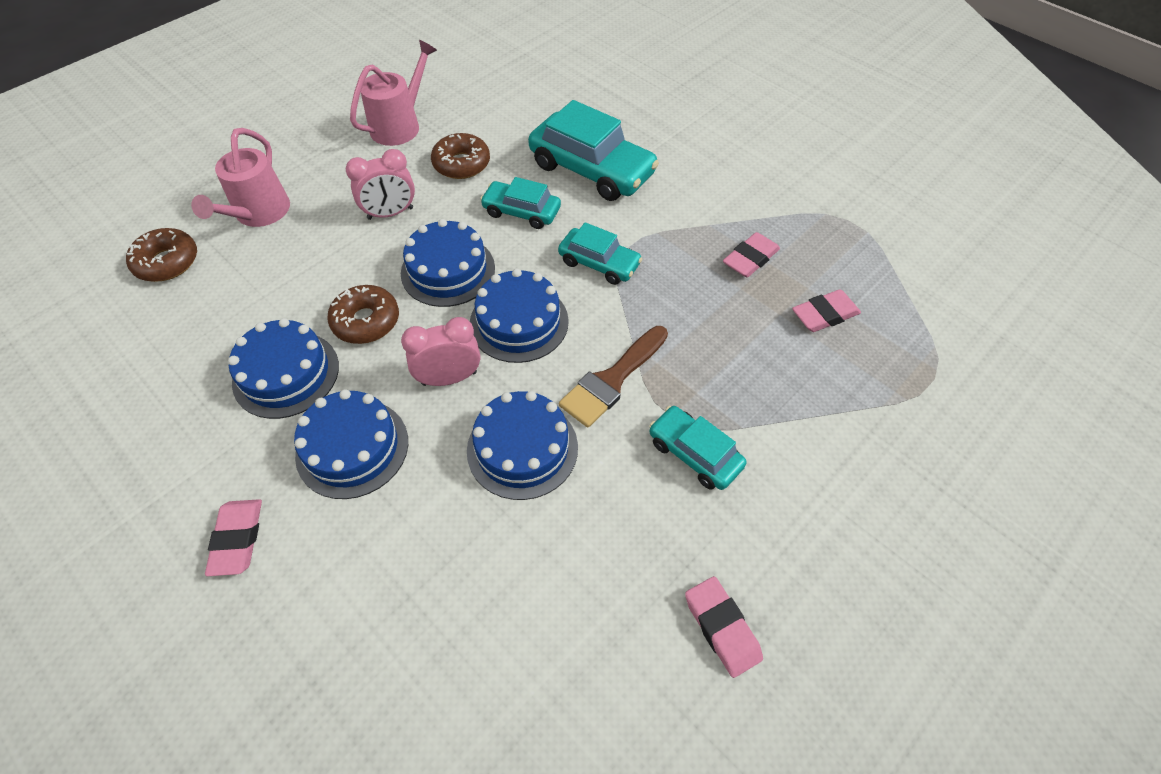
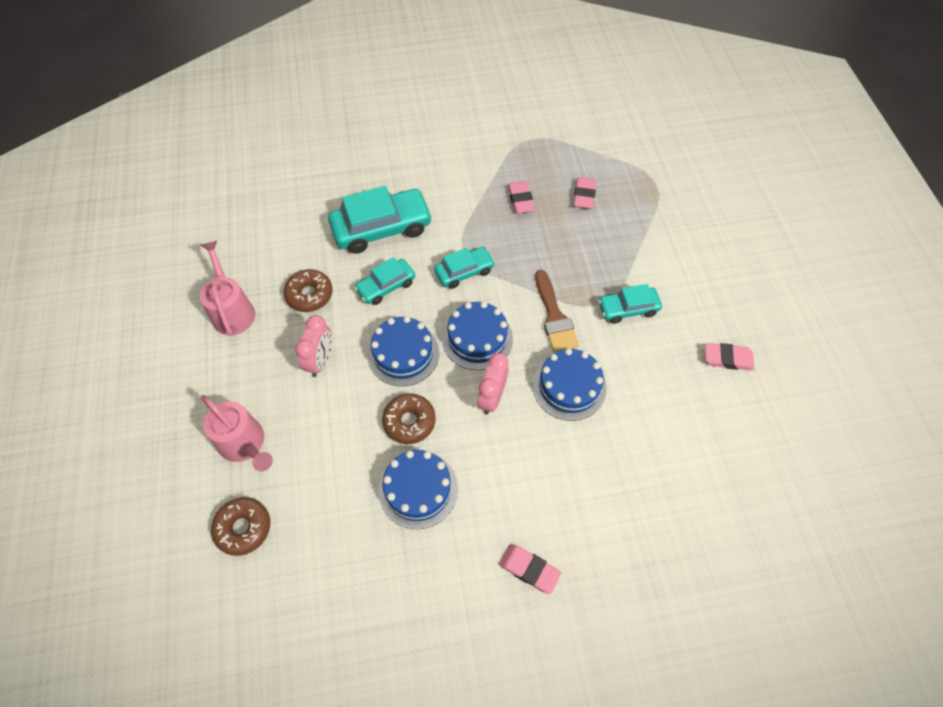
camera: 55 degrees left, 5 degrees up
(352, 448) = (506, 475): blue cake -> none

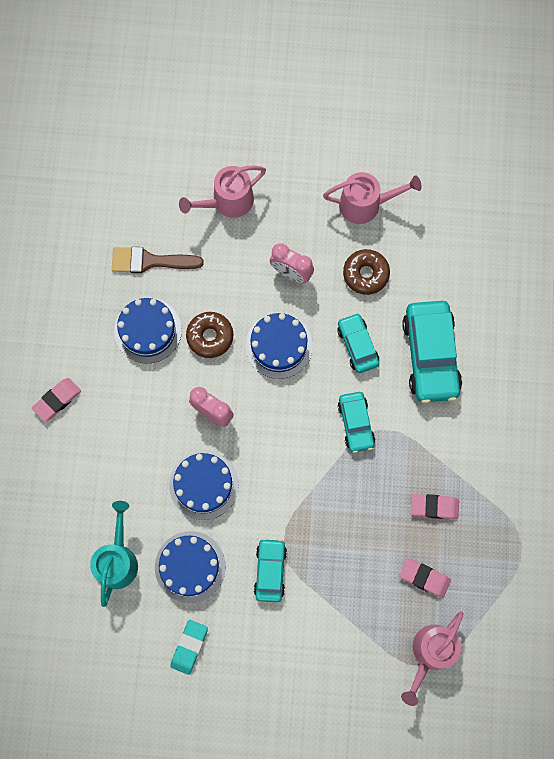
camera: 105 degrees right, 15 degrees up
(243, 528) = (157, 193): brown donut -> none
(477, 338) = (276, 416): blue cake -> blue cake (190, 566)
(554, 317) = (280, 495): brown brush -> brown brush (150, 261)
(643, 180) = (430, 653): none -> pink watering can
(676, 448) = (117, 559): none -> turquoise watering can
(727, 358) = (189, 647): pink eraser -> turquoise eraser

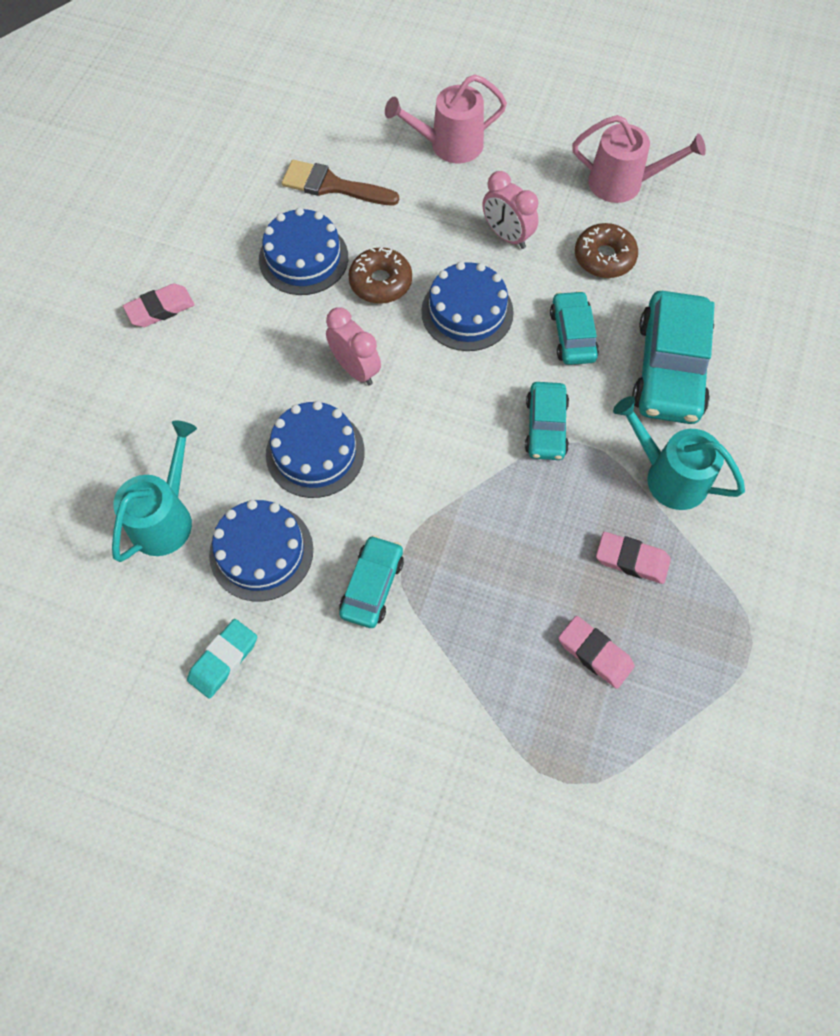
camera: 15 degrees right, 10 degrees down
(430, 653) = (579, 766): pink watering can -> none
(446, 439) = (668, 476): none -> turquoise watering can

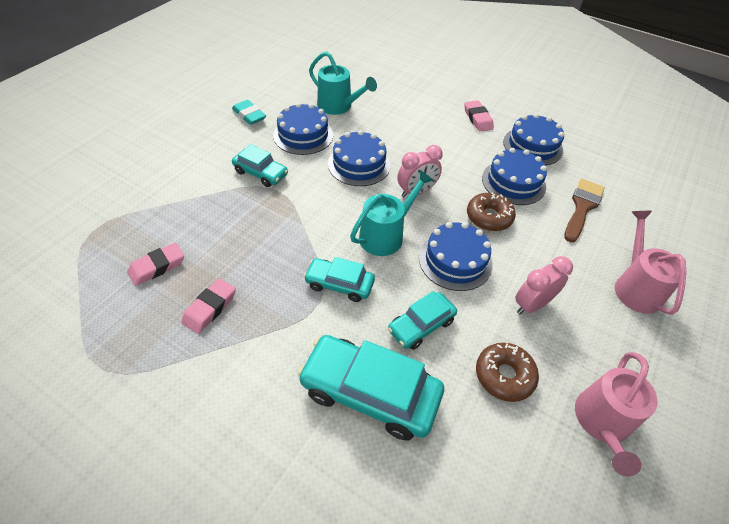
camera: 100 degrees right, 15 degrees down
(215, 237) = (532, 146): none -> blue cake
(572, 335) = (421, 325): turquoise car -> turquoise car turned 135 degrees clockwise
(668, 476) = (267, 356): turquoise watering can -> turquoise watering can (386, 235)

